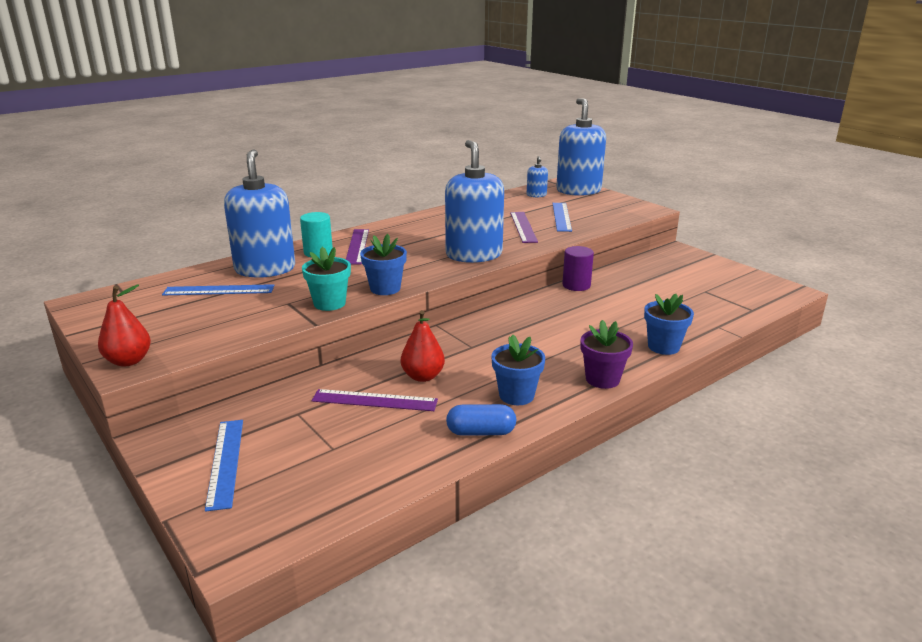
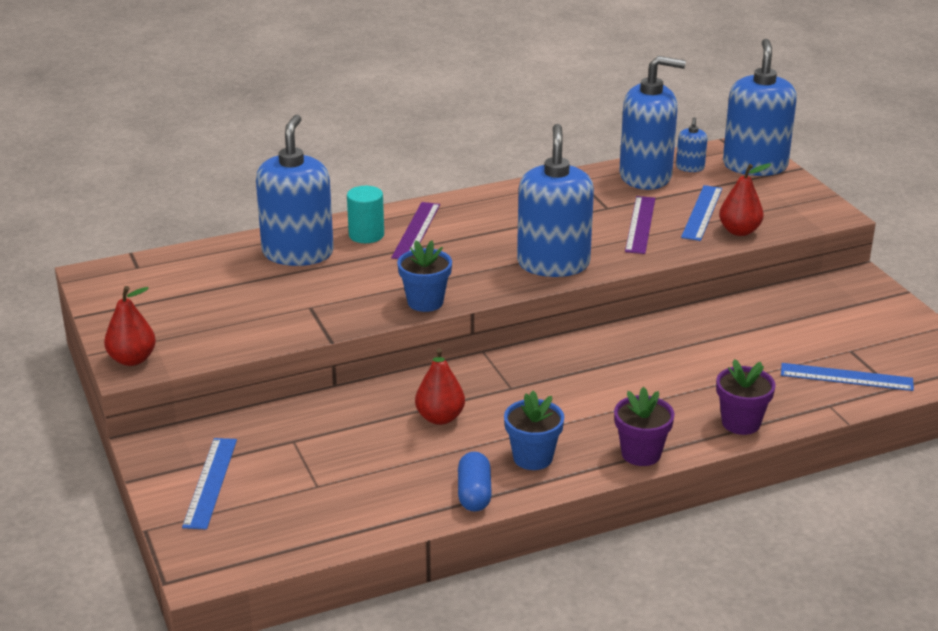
camera: 15 degrees right, 5 degrees up
(219, 290) = (239, 278): blue ruler -> blue ruler (846, 377)
(329, 303) = (355, 314): turquoise flower pot -> none
(374, 400) = (377, 439): purple ruler -> none
(481, 432) = (474, 494): blue capsule -> blue capsule turned 75 degrees clockwise
(509, 202) = (645, 176): none -> blue soap dispenser
(576, 285) = (685, 317): purple cylinder -> none
(594, 224) = (739, 231): none -> red pear
(663, 347) = (741, 423): blue flower pot -> purple flower pot

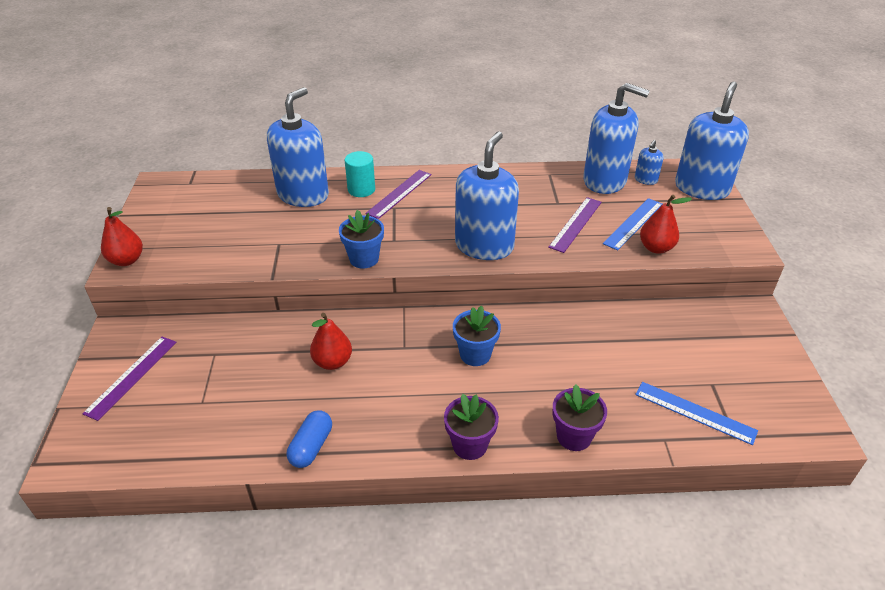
camera: 20 degrees right, 10 degrees up
(210, 482) = (132, 376): blue ruler -> purple ruler
(532, 458) = (379, 423): blue flower pot -> blue flower pot (475, 354)

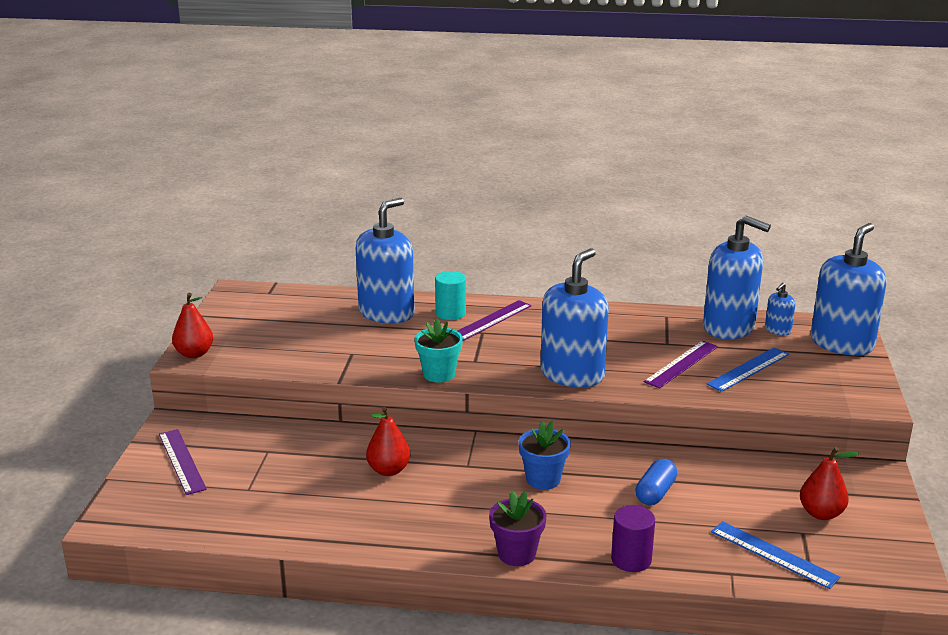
camera: 10 degrees right, 15 degrees down
(132, 376) = (182, 461): purple ruler -> purple ruler turned 60 degrees counterclockwise
(311, 447) = (351, 537): blue capsule -> blue capsule (655, 493)
(364, 259) = (439, 374): blue flower pot -> turquoise flower pot
(574, 436) = (631, 559): purple flower pot -> purple cylinder
(656, 248) = (767, 393): red pear -> red pear (821, 513)

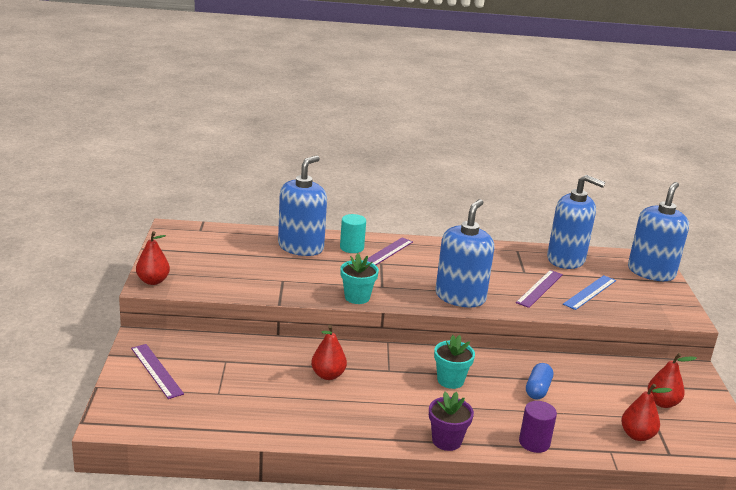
camera: 10 degrees left, 0 degrees up
(543, 479) = (450, 380): blue flower pot -> turquoise flower pot
(773, 554) = (637, 435): blue ruler -> red pear
(777, 330) = (602, 262): blue soap dispenser -> none

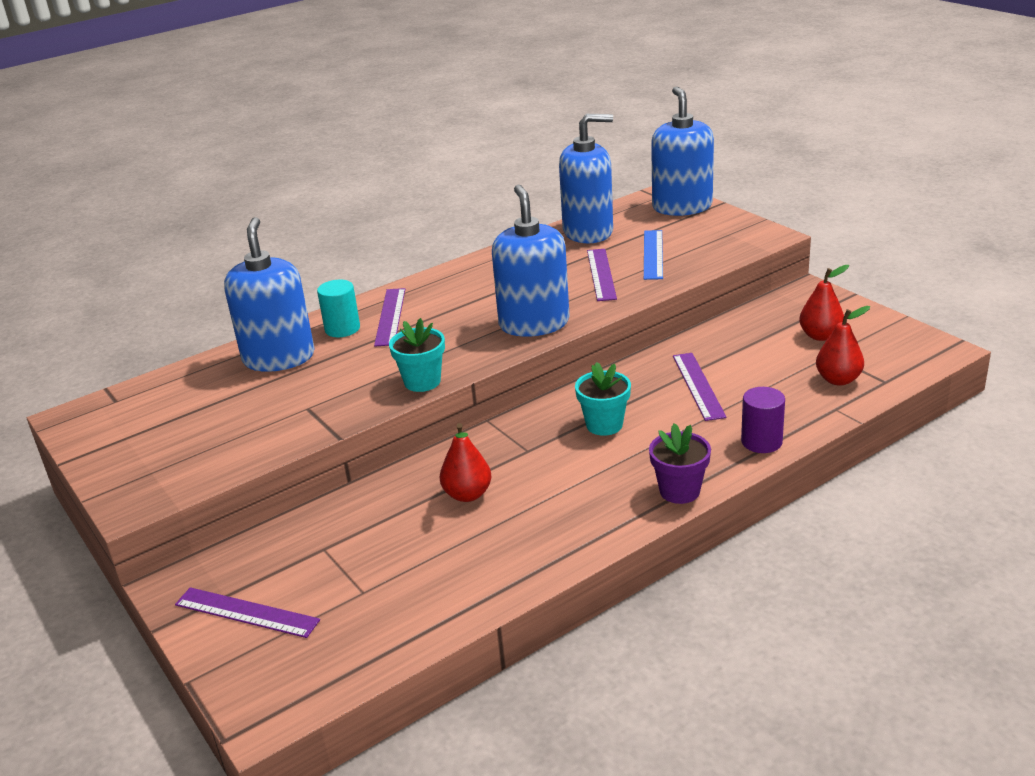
camera: 30 degrees left, 5 degrees up
(153, 281) = (132, 497): red pear -> none
(537, 389) = (698, 385): blue capsule -> purple ruler

